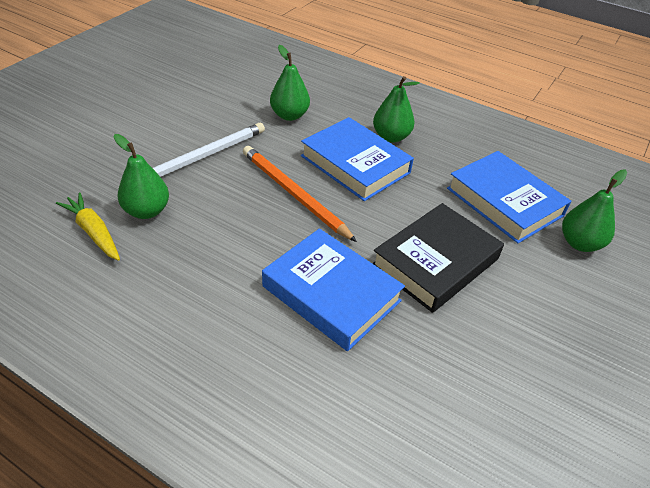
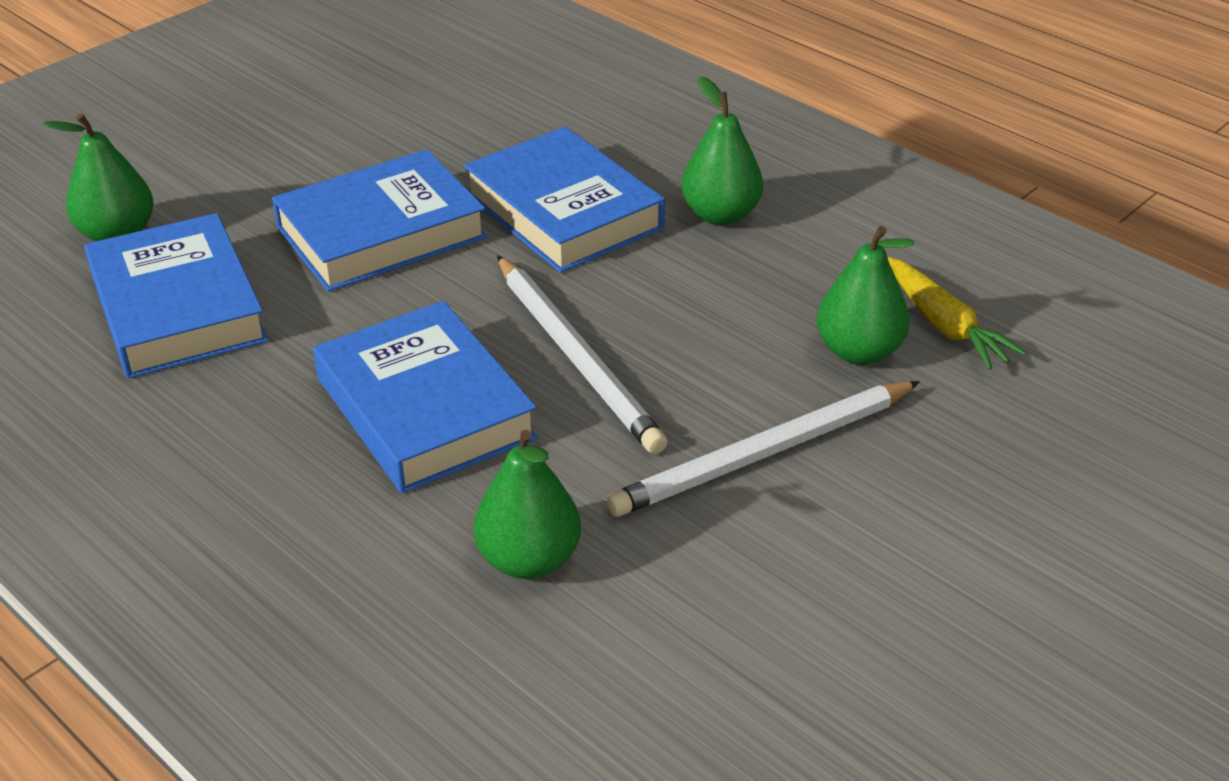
camera: 165 degrees left, 5 degrees down
(294, 194) = (577, 357): orange pencil -> white pencil
(391, 137) = (302, 470): green pear -> green pear (720, 215)
(435, 262) = (381, 232): black book -> blue book

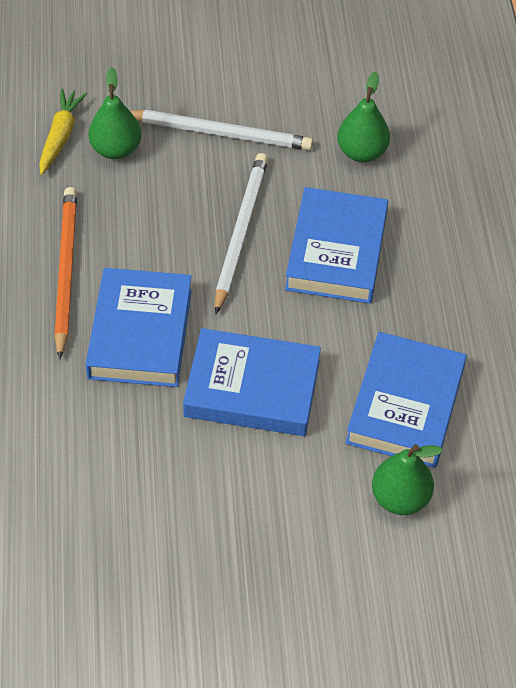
camera: 140 degrees left, 15 degrees up
(720, 215) = (65, 271): green pear -> orange pencil

